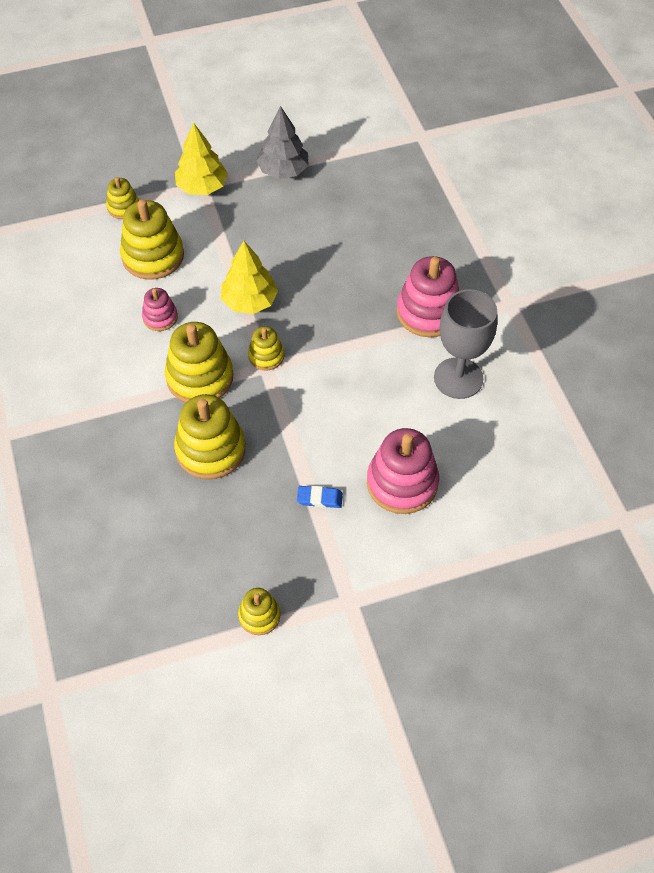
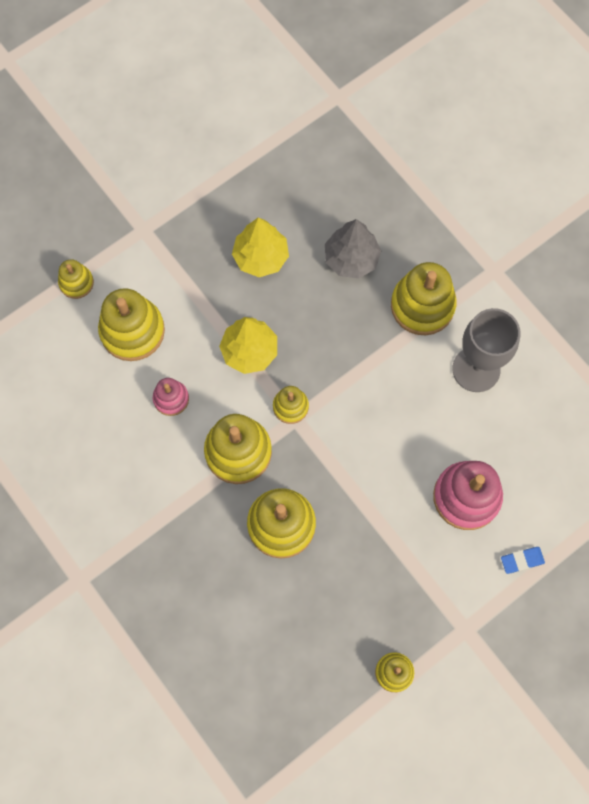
camera: 20 degrees left, 15 degrees up
(202, 187) = (145, 232): yellow tree -> yellow tree (261, 257)
(283, 171) = (218, 185): grey tree -> grey tree (351, 259)
(319, 498) = (400, 539): blue eraser -> blue eraser (522, 560)
(428, 312) = (422, 306): pink stacking toy -> yellow stacking toy

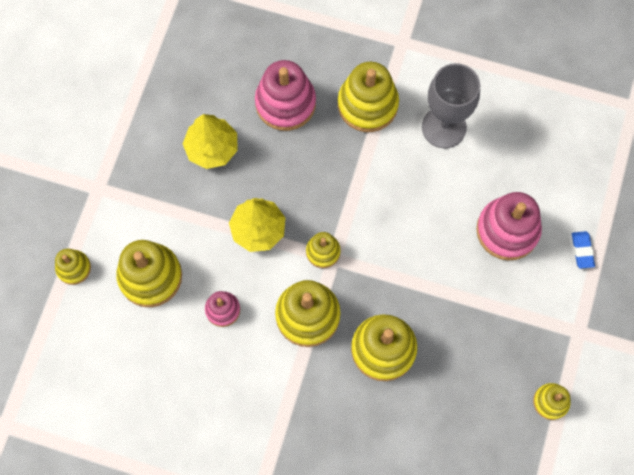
camera: 35 degrees left, 0 degrees up
(351, 259) = (285, 103): grey tree -> pink stacking toy
(522, 560) = (582, 250): blue eraser -> blue eraser turned 45 degrees counterclockwise

